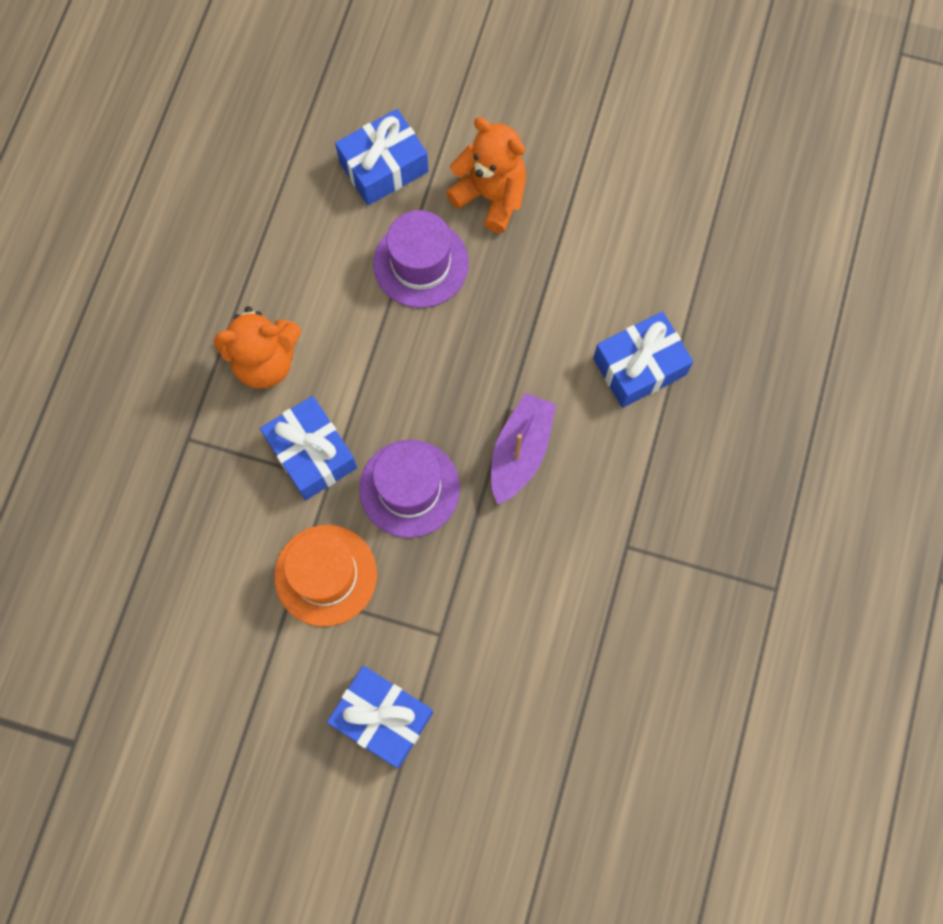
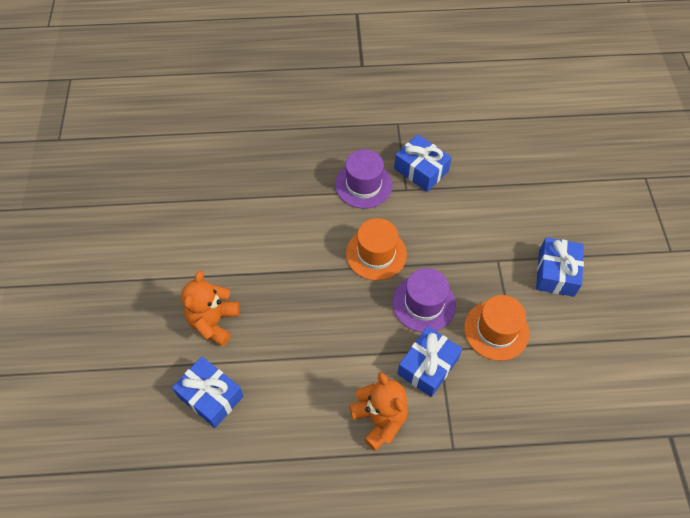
camera: 110 degrees left, 15 degrees down
(421, 263) = (275, 347): purple hat -> purple hat (363, 185)
(520, 452) = (376, 254): purple boat -> orange hat
(639, 366) = (300, 211): blue gift -> blue gift (421, 170)

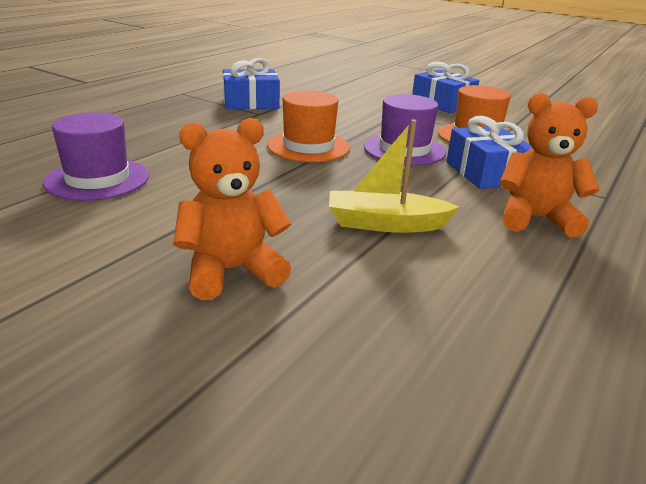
camera: 55 degrees left, 30 degrees down
(210, 396) = (366, 330): blue gift -> none
(214, 322) = (231, 271): orange teddy bear -> orange teddy bear turned 105 degrees clockwise
(308, 352) = (385, 224): none -> yellow boat
(363, 185) = (215, 124): purple hat -> purple hat (97, 179)

